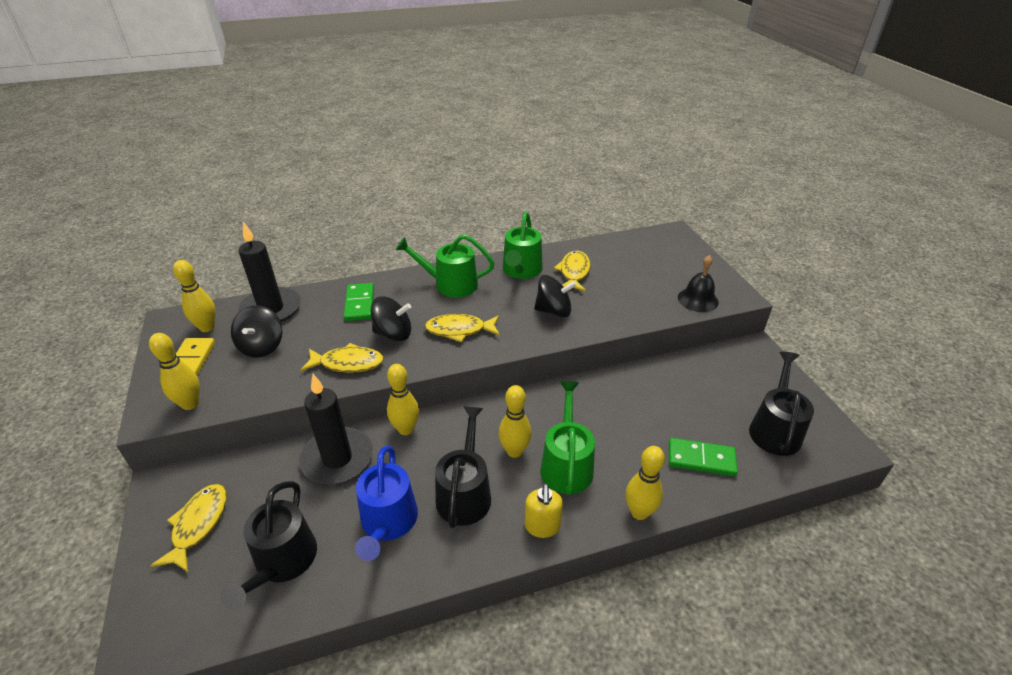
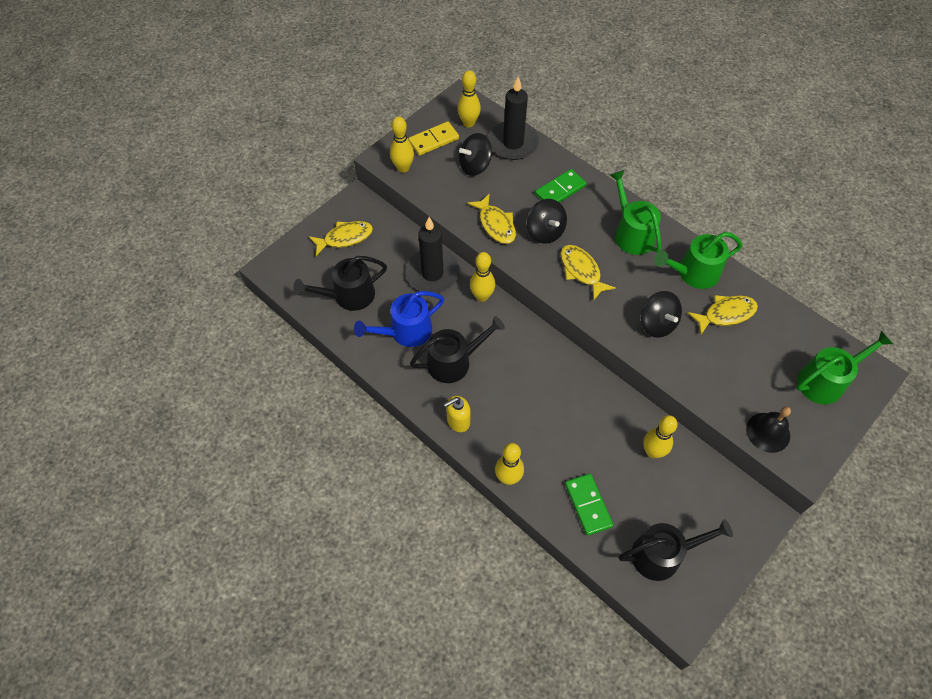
camera: 60 degrees right, 20 degrees up
(514, 451) = (508, 373): yellow bowling pin -> yellow bowling pin (652, 452)
(566, 464) = (519, 413): green watering can -> green watering can (825, 381)

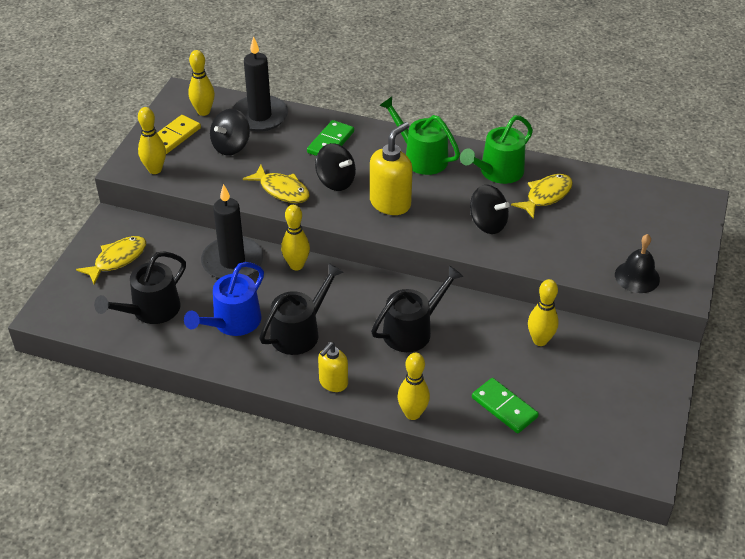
camera: 25 degrees left, 15 degrees down
(581, 271) = (390, 203): yellow fish -> yellow soap dispenser
(662, 554) = (597, 422): black watering can -> black watering can (412, 330)
(825, 381) = (663, 220): green watering can -> none

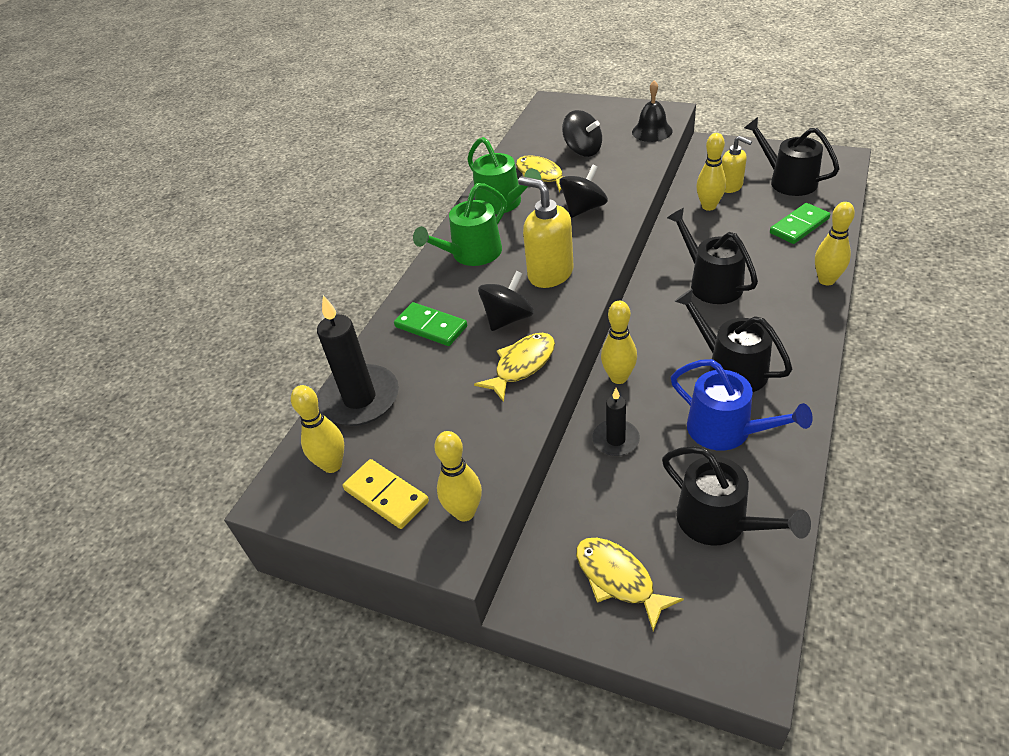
camera: 80 degrees left, 0 degrees up
(231, 146) = (422, 425): black spinning top -> black spinning top (582, 150)
(232, 262) = (615, 440): black candle -> black candle, size x0.56
(333, 383) = (802, 337): yellow soap dispenser -> yellow soap dispenser (731, 186)
(592, 411) = (788, 181): none -> black watering can

